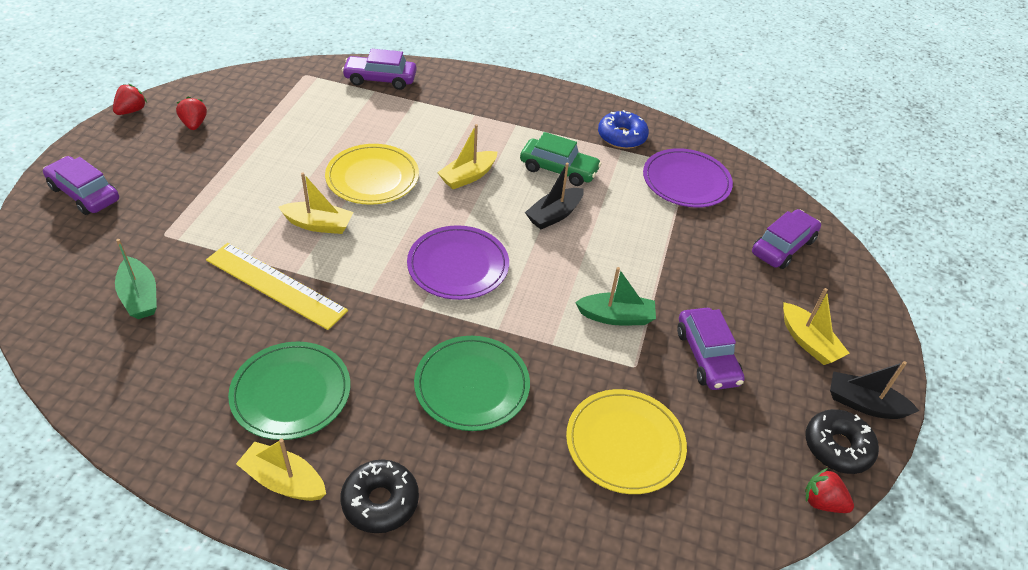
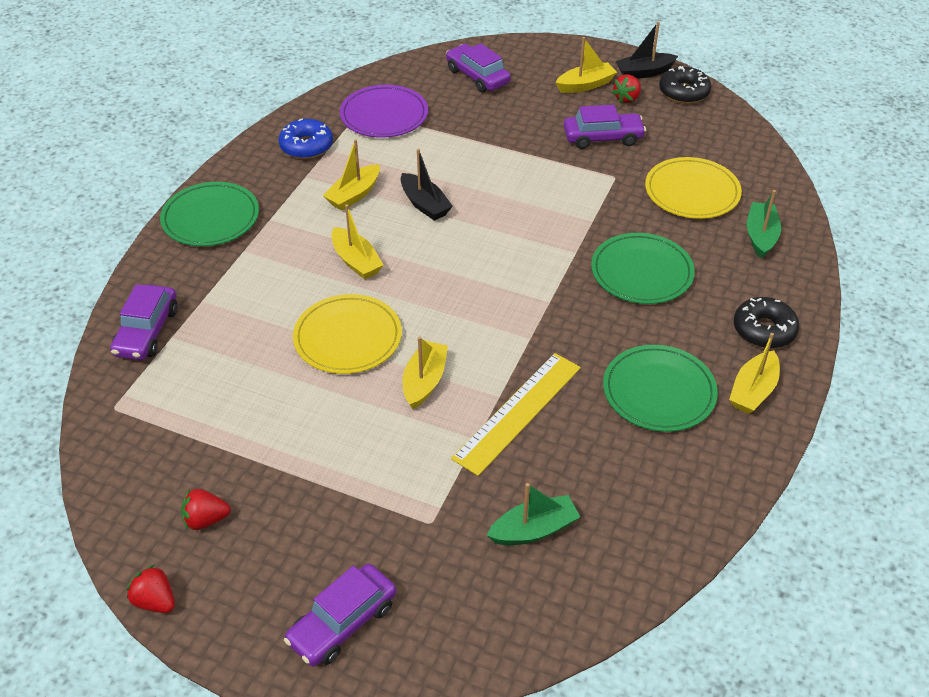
camera: 80 degrees left, 0 degrees up
(458, 266) = (493, 274): purple plate -> none
(512, 94) = (210, 218): none -> green plate
(558, 169) = (354, 195): green car -> yellow boat
(616, 317) = (560, 180): green boat -> green boat (760, 236)
(822, 502) = (730, 108): red strawberry -> red strawberry (627, 98)
(864, 404) = (644, 72): black boat -> black boat turned 45 degrees clockwise

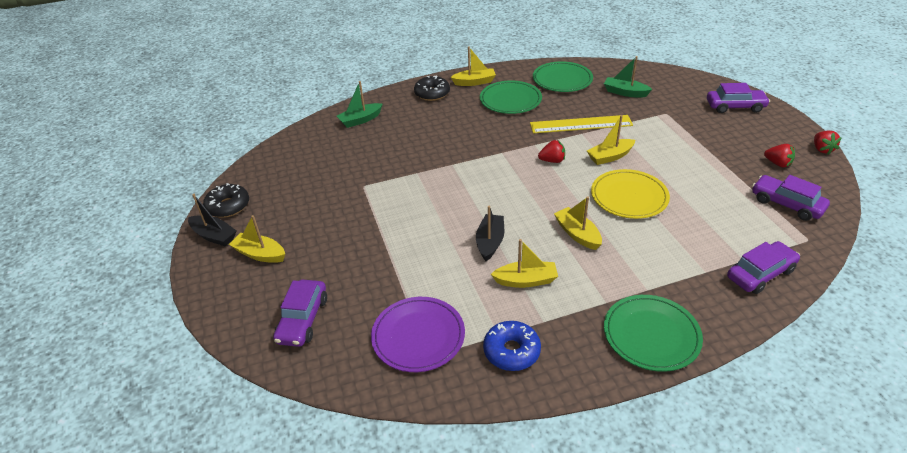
camera: 130 degrees left, 5 degrees down
(356, 261) = (577, 234): yellow boat -> yellow boat turned 45 degrees counterclockwise
(603, 138) = (324, 211): purple car -> purple car (786, 204)
(627, 98) = (261, 226): red strawberry -> red strawberry (552, 161)
(641, 272) = (438, 138): green plate -> green plate (562, 80)
(692, 192) = (345, 154): yellow plate -> none

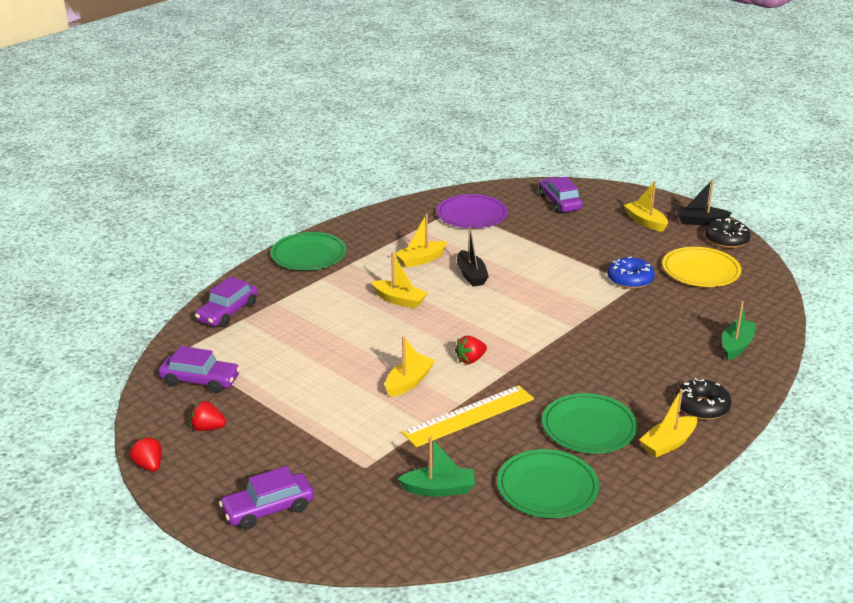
camera: 150 degrees right, 10 degrees down
(260, 254) = (645, 222): yellow boat -> yellow boat turned 120 degrees counterclockwise
(511, 351) = (402, 224): blue donut -> blue donut (630, 279)
(629, 197) = (367, 344): yellow plate -> yellow plate (700, 270)

